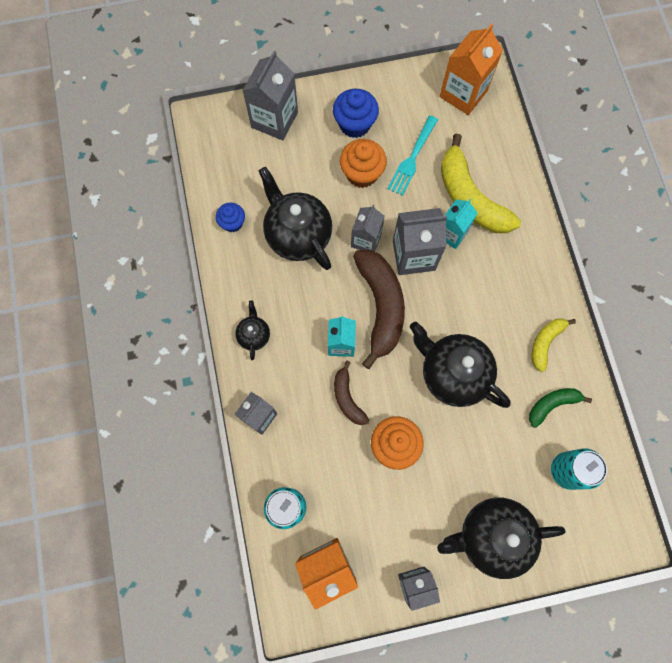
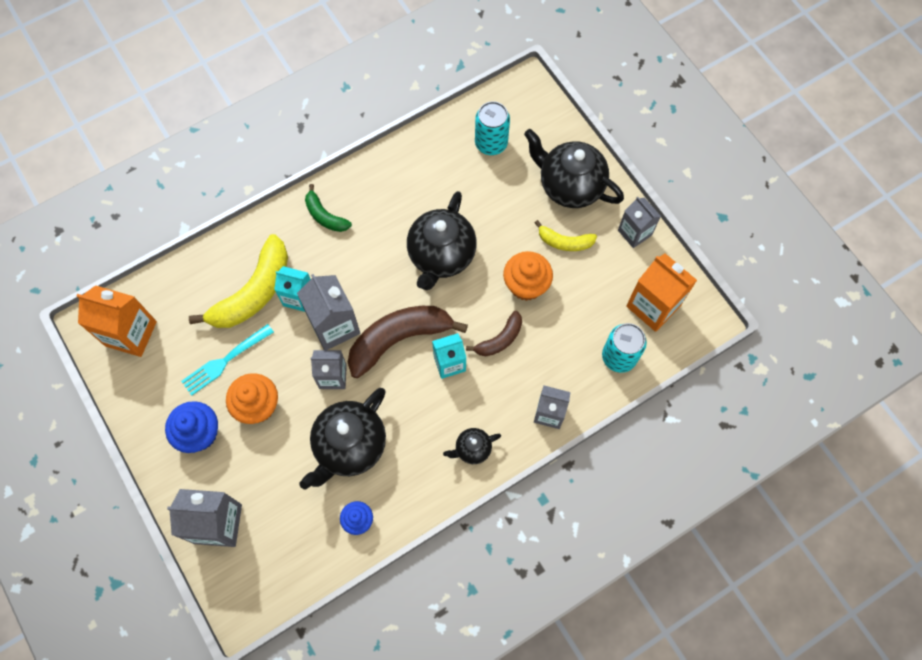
camera: 110 degrees left, 5 degrees down
(412, 158) = (225, 361): turquoise fork -> turquoise fork turned 135 degrees clockwise
(491, 536) = (570, 186): black teapot -> black teapot turned 150 degrees clockwise
(545, 343) = (382, 187): yellow banana -> yellow banana (564, 242)
(552, 405) = (438, 168): green banana -> green banana (325, 216)

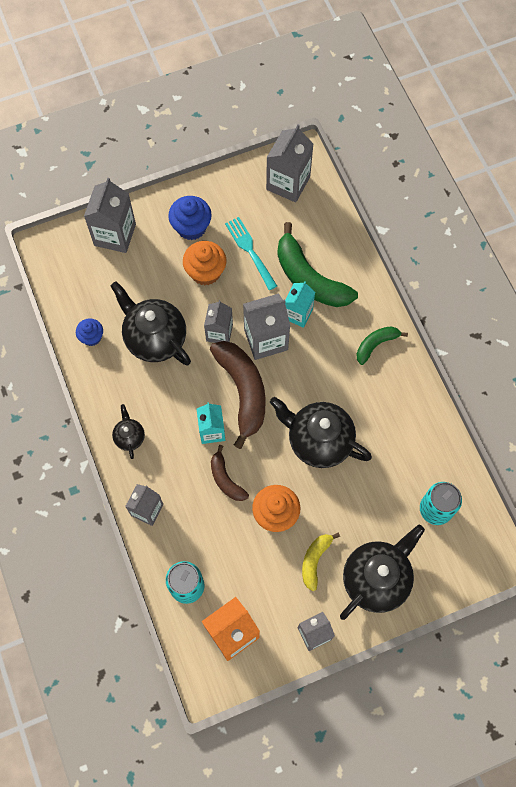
camera: 100 degrees right, 0 degrees up
(131, 333) = (288, 183): orange carton -> grey carton
(253, 292) = (309, 278): yellow banana -> green banana

